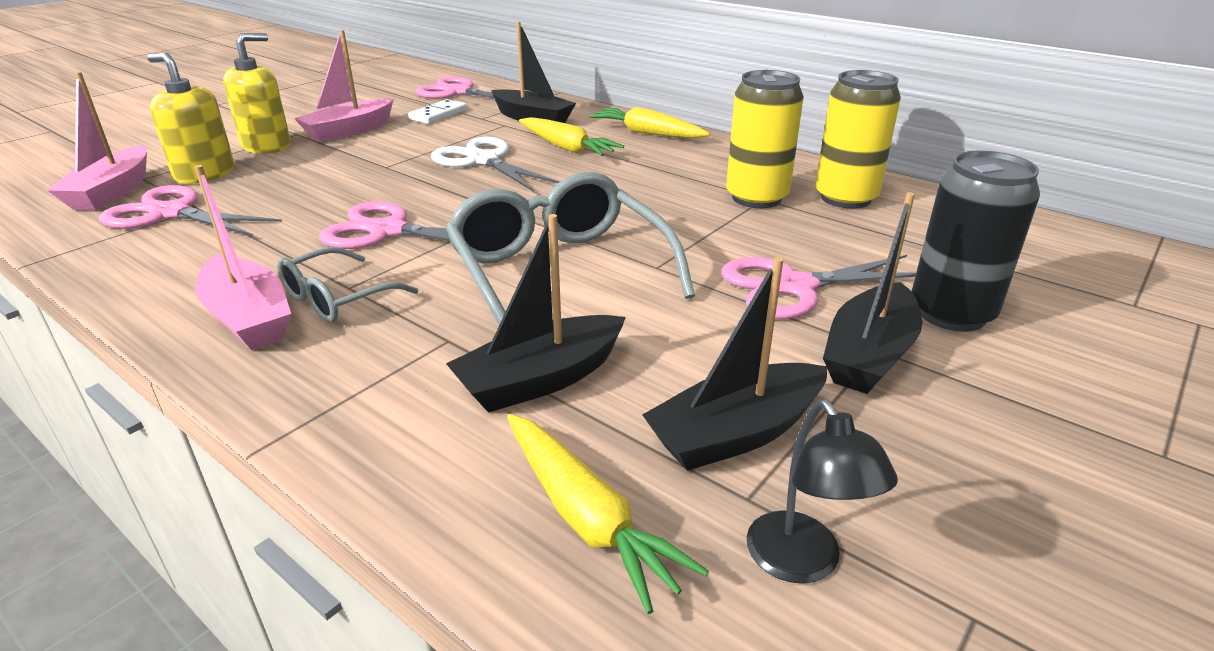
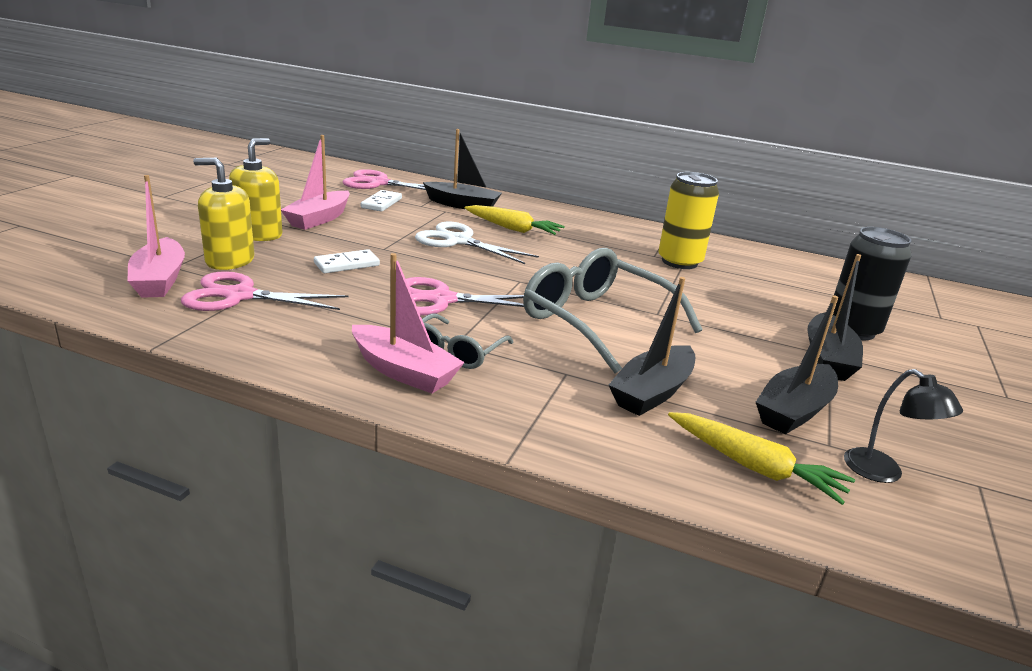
camera: 20 degrees left, 5 degrees down
(324, 183) = (346, 264): none -> white domino
(647, 133) = (562, 216): yellow carrot -> none
(794, 287) = (753, 320): pink scissors -> none
(845, 198) = (735, 259): yellow can -> none

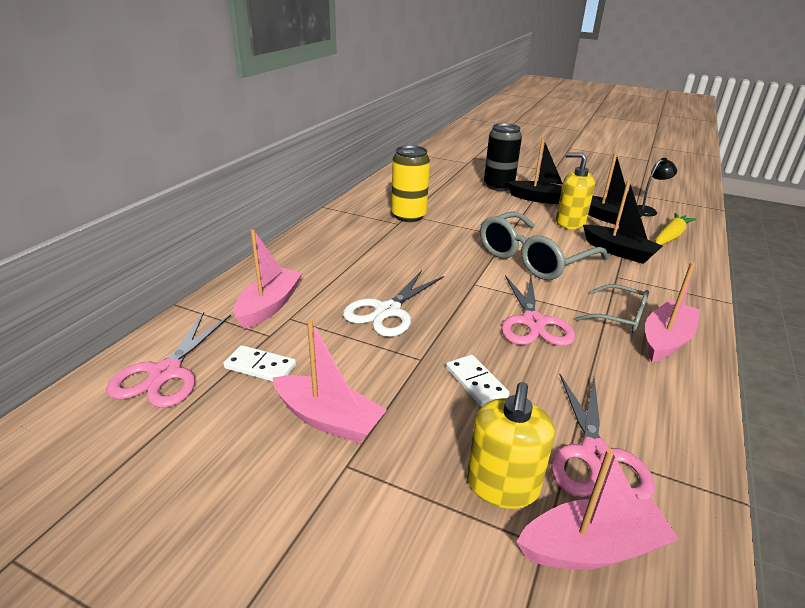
camera: 85 degrees left, 5 degrees up
(259, 234) = (399, 473): yellow soap dispenser -> yellow soap dispenser (570, 222)
(462, 205) = (269, 306): black boat -> pink boat
(513, 229) = (345, 279): yellow carrot -> none

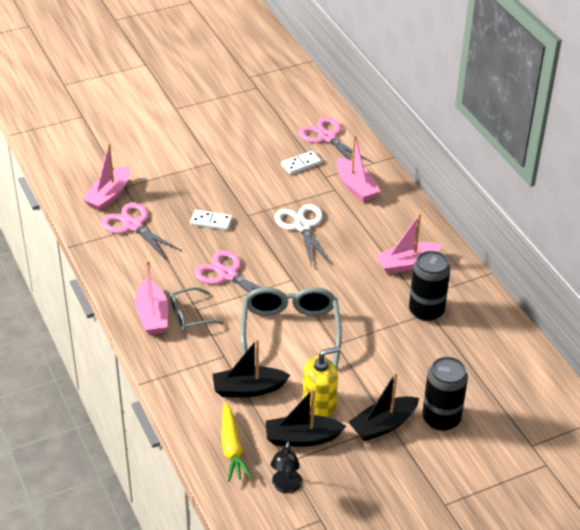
camera: 130 degrees right, 10 degrees up
(328, 419) = (242, 168): pink boat -> pink boat (407, 264)
(408, 216) = (426, 311): yellow can -> black can
(502, 485) = (154, 192): yellow soap dispenser -> none

